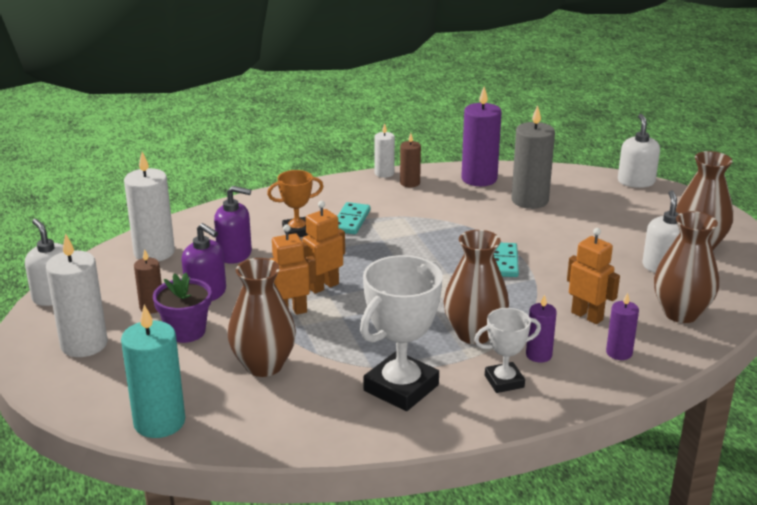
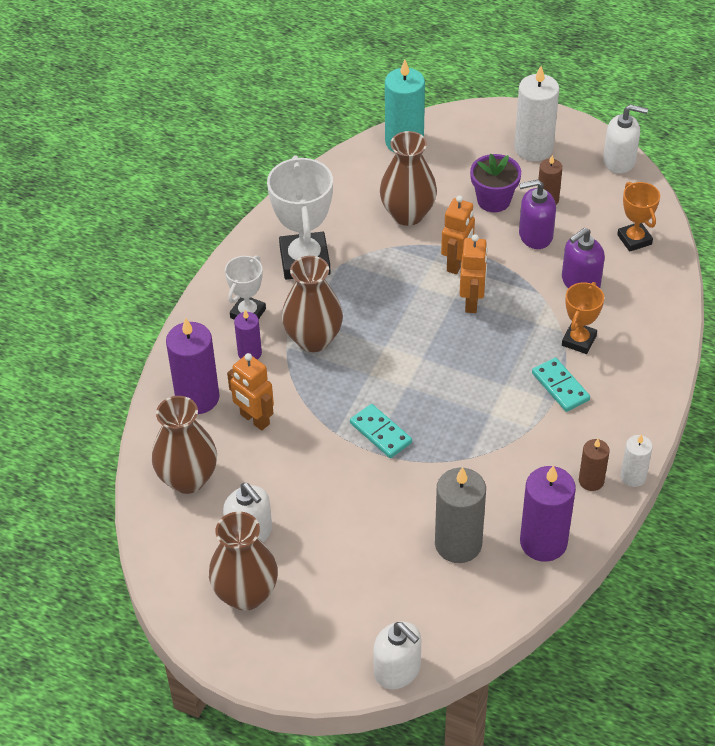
camera: 135 degrees right, 20 degrees up
(154, 252) = (634, 239): white candle -> orange trophy
(587, 316) = (254, 419): orange robot -> orange robot turned 45 degrees clockwise
(619, 353) = (197, 398): purple candle -> purple candle, size x1.80

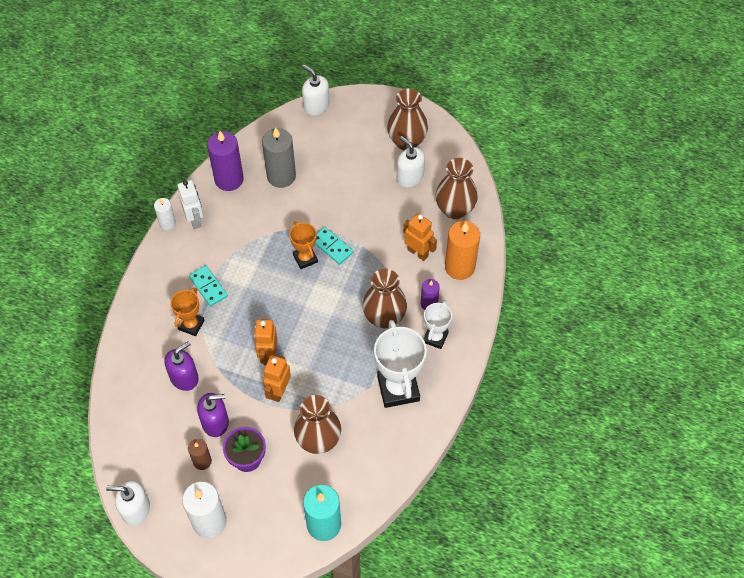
camera: 175 degrees right, 10 degrees up
(197, 398) = (459, 267): purple candle -> orange candle
(591, 481) = (195, 220): brown candle -> white robot
(634, 239) = (136, 421): orange trophy -> orange trophy (305, 258)

